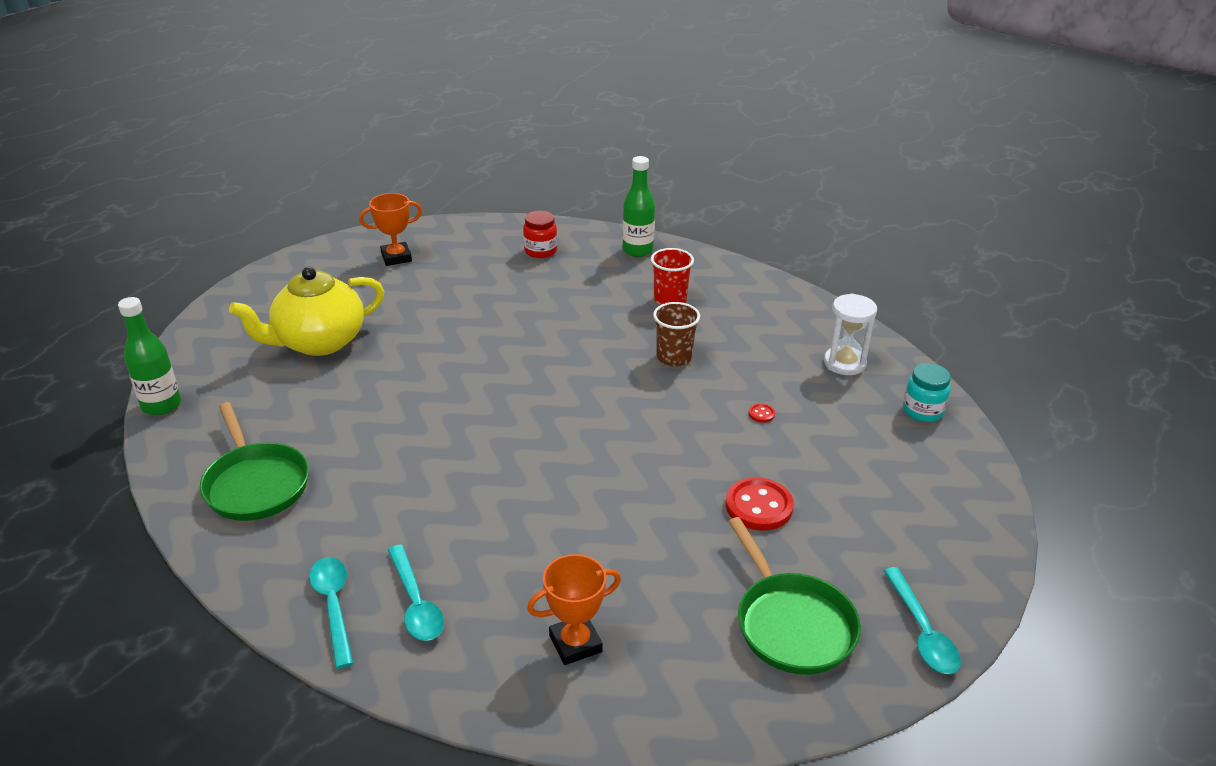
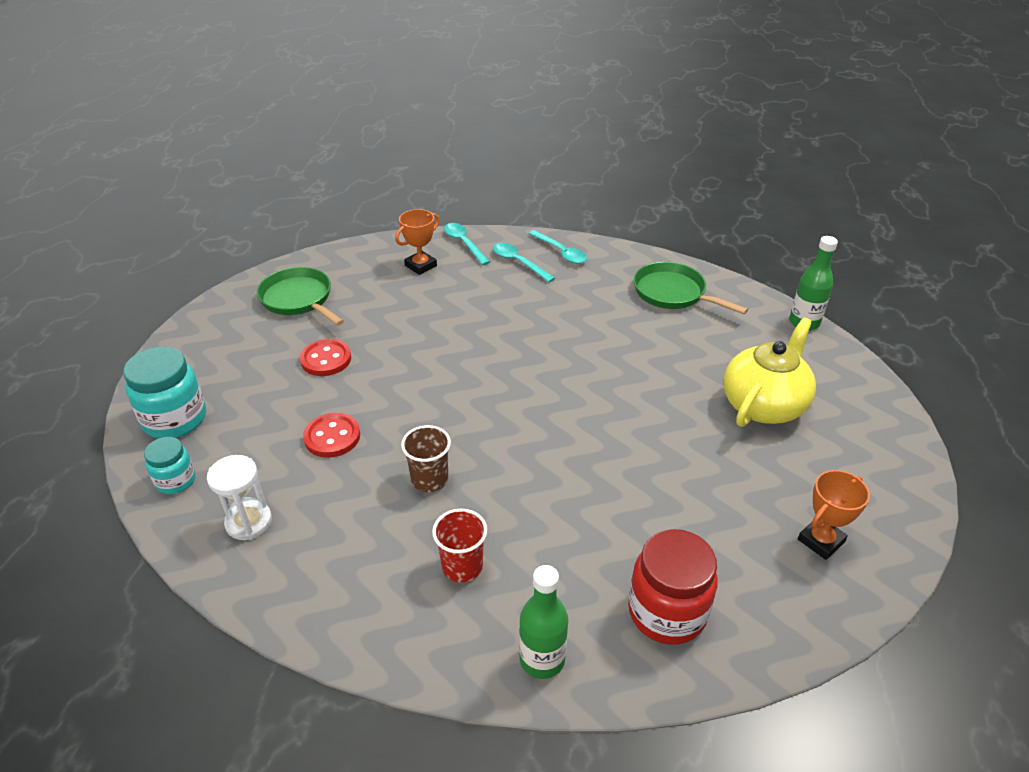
camera: 160 degrees right, 5 degrees up
(540, 251) = (667, 612): red jar -> red jar, size x1.71
(761, 414) = (332, 437): red button -> red button, size x2.29
(922, 631) = (218, 313): turquoise spoon -> turquoise spoon (464, 243)
(942, 474) = (175, 419): none -> turquoise jar

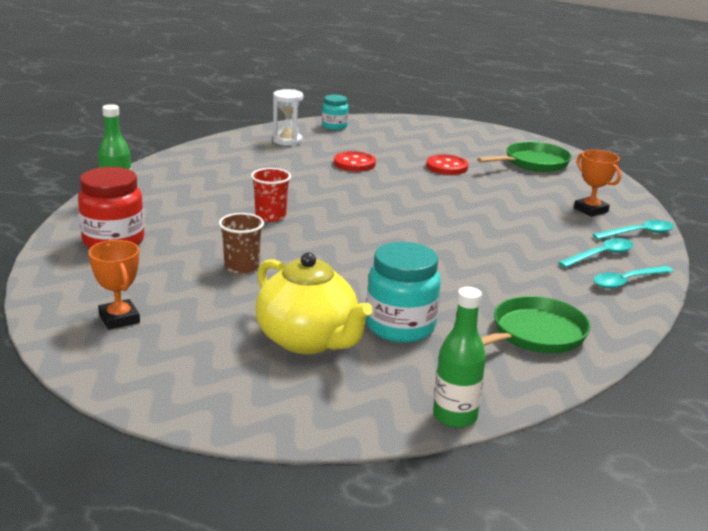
camera: 100 degrees right, 15 degrees down
(175, 419) = (393, 127): turquoise jar -> turquoise jar (400, 327)
(429, 479) = (293, 187): brown cup -> brown cup (241, 267)
(462, 566) = (207, 188): red cup -> red cup (270, 216)

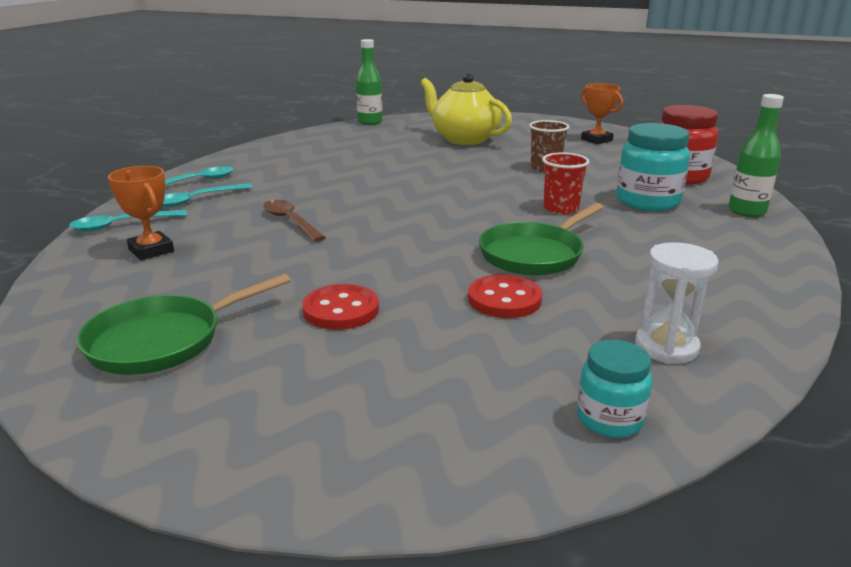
camera: 175 degrees right, 0 degrees up
(400, 327) = (403, 147): turquoise jar -> turquoise jar (647, 202)
(501, 224) = (291, 221): none -> brown spoon
(534, 334) = (306, 149): green pan -> green pan (535, 254)

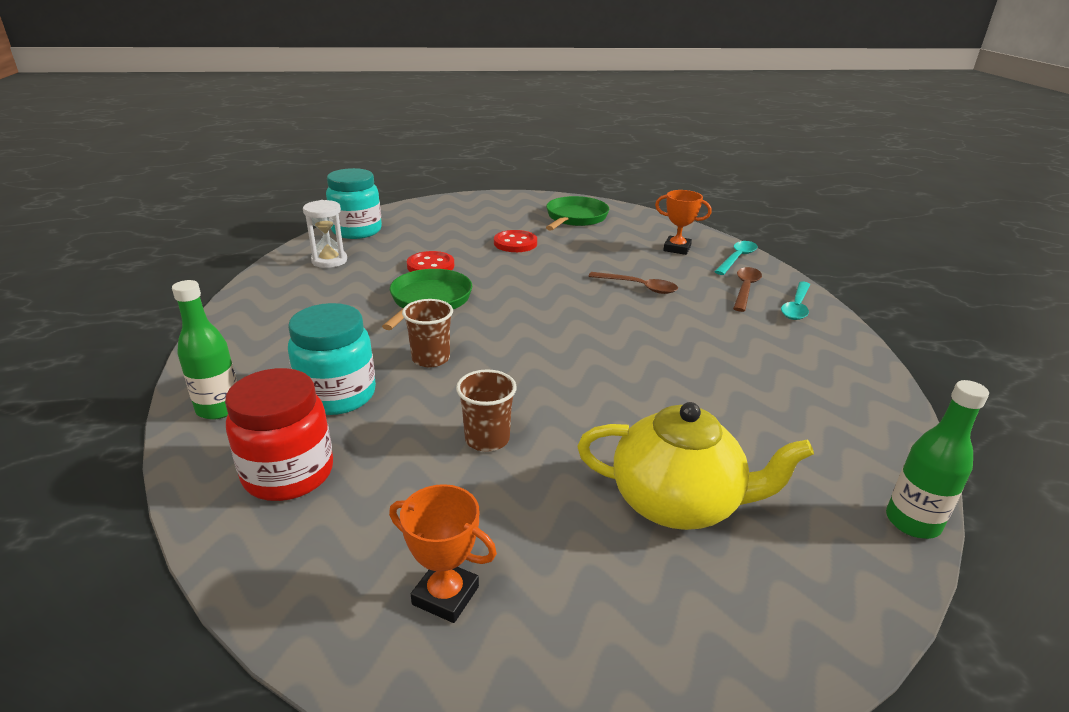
camera: 150 degrees right, 5 degrees up
(198, 200) = (745, 289): turquoise spoon -> brown spoon
(561, 208) = (431, 358): red cup -> brown cup
(609, 419) = (357, 231): turquoise jar -> turquoise jar, size x1.71

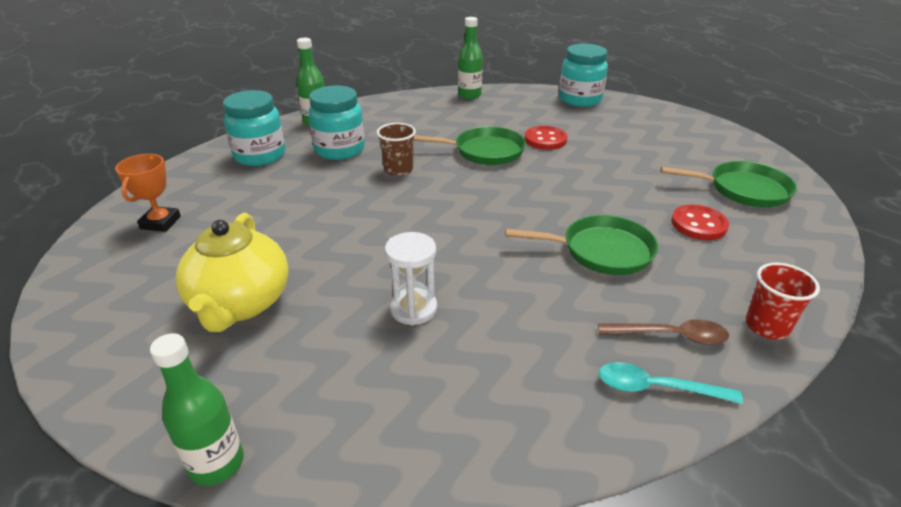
camera: 75 degrees right, 5 degrees up
(272, 282) = (469, 95): none -> green bottle
(288, 474) = (260, 155): red jar -> turquoise jar
(329, 261) = (518, 103): white hourglass -> white hourglass (413, 309)
(487, 439) = (305, 210): brown cup -> none
(515, 243) = (633, 167): red button -> red button (698, 224)
(638, 287) = (601, 251): brown spoon -> green pan
(677, 248) = (740, 270): orange trophy -> none
(737, 258) = (767, 326): turquoise spoon -> red cup

